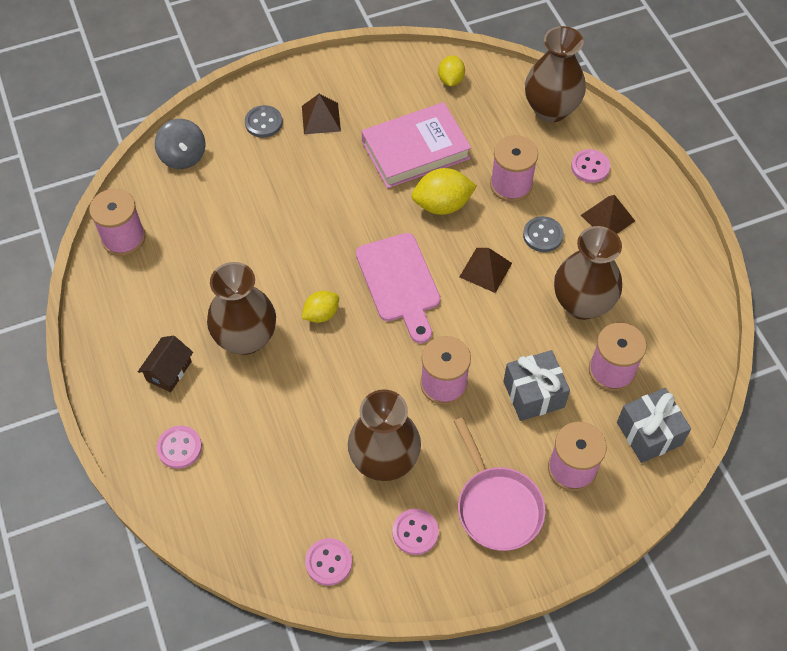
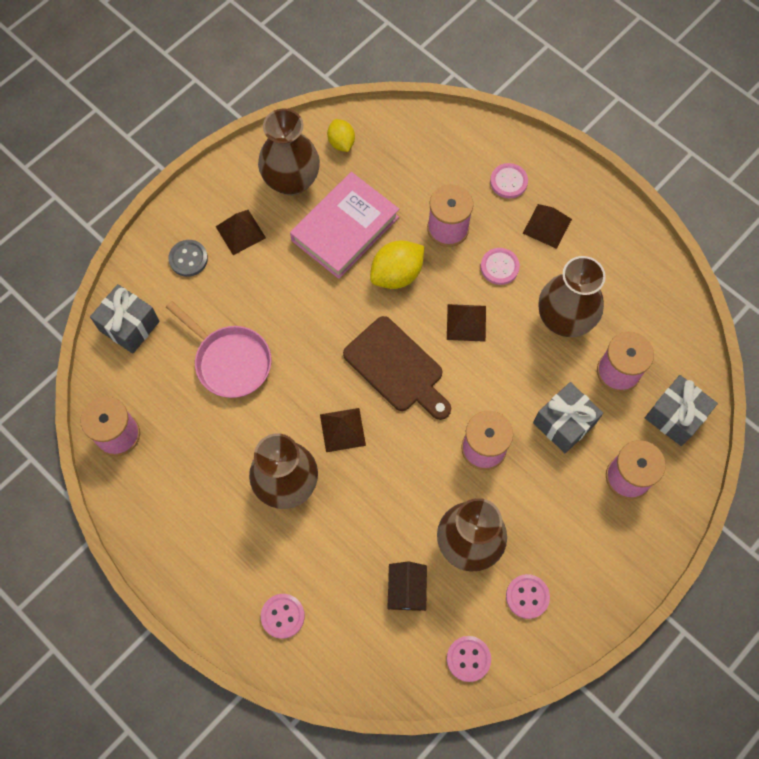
camera: 25 degrees left, 10 degrees up
(169, 371) = (233, 547): brown house -> brown house (406, 590)
(183, 156) = (129, 326): grey spinning top -> grey gift
(321, 314) = (342, 430): yellow lemon -> brown pyramid
(399, 282) = (397, 368): pink cutting board -> brown cutting board
(497, 506) = (583, 541): pink pan -> pink pan (230, 361)
(543, 235) = (499, 267): grey button -> pink button
(550, 109) = (446, 137): brown vase -> brown vase (291, 181)

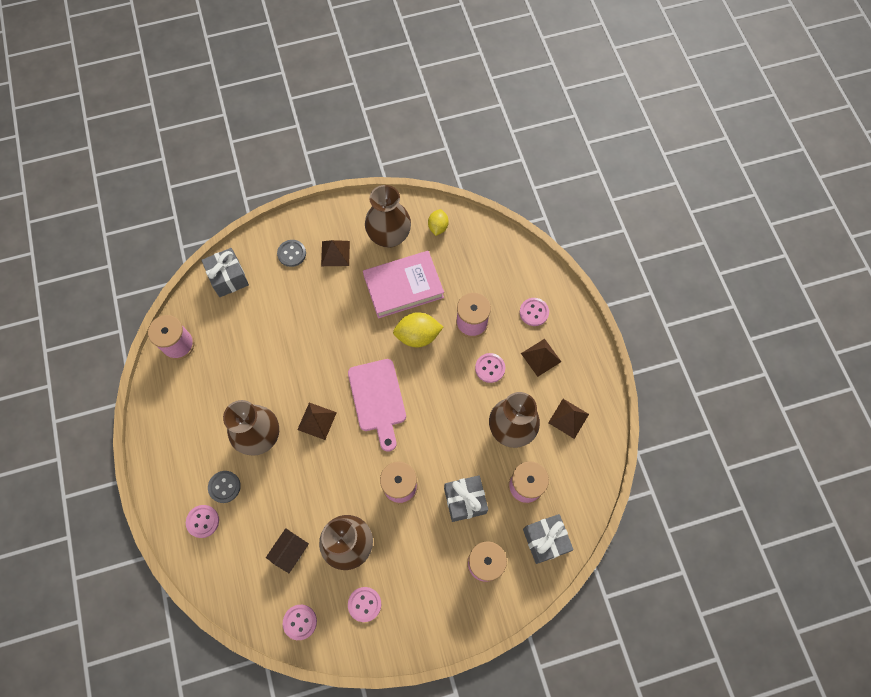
camera: 30 degrees right, 0 degrees up
(230, 361) = (275, 335): pink pan -> none
(283, 563) = (224, 487): none -> grey button
(397, 368) = (377, 399): brown cutting board -> pink cutting board
(466, 322) = (443, 394): brown pyramid -> brown pyramid (568, 418)

